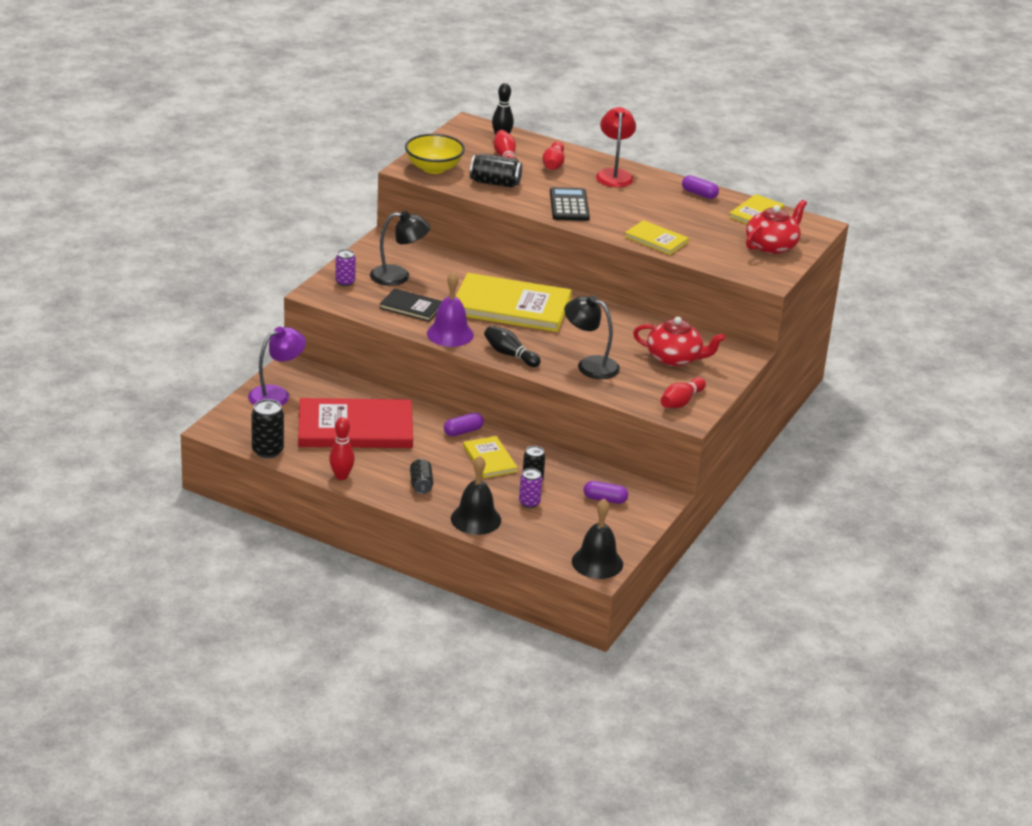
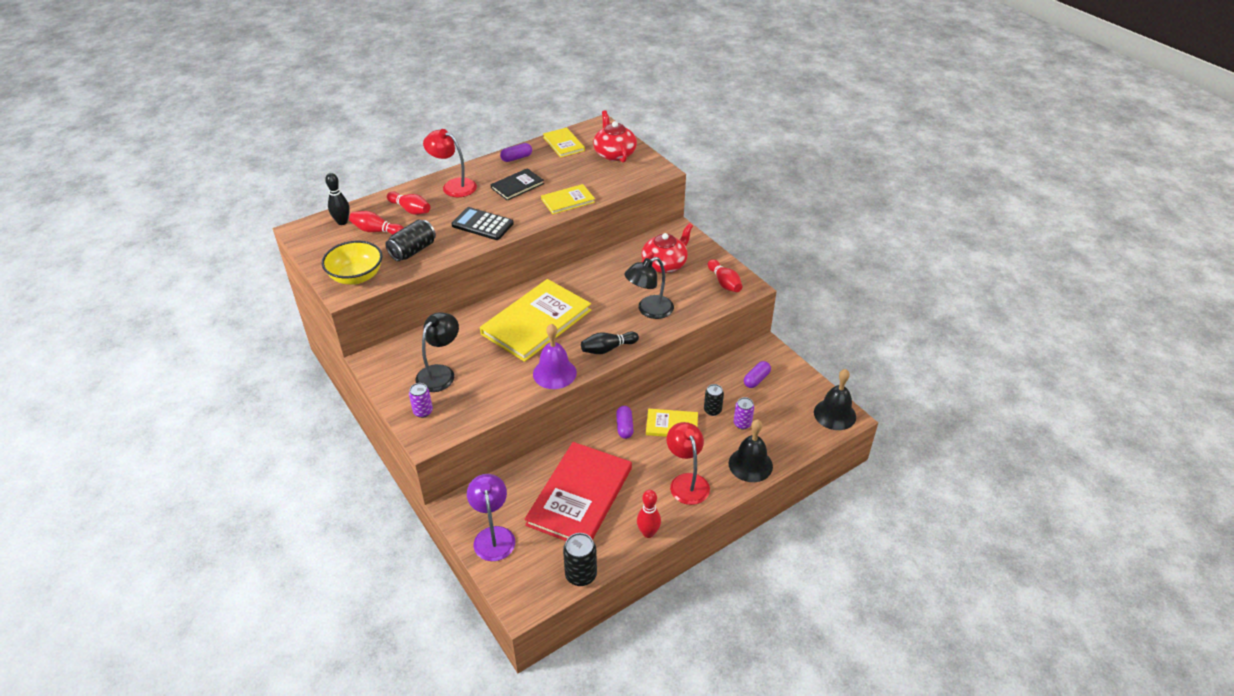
camera: 60 degrees left, 10 degrees up
(411, 307) = (496, 382): black book -> black book (517, 186)
(421, 484) = (687, 482): black can -> red lamp

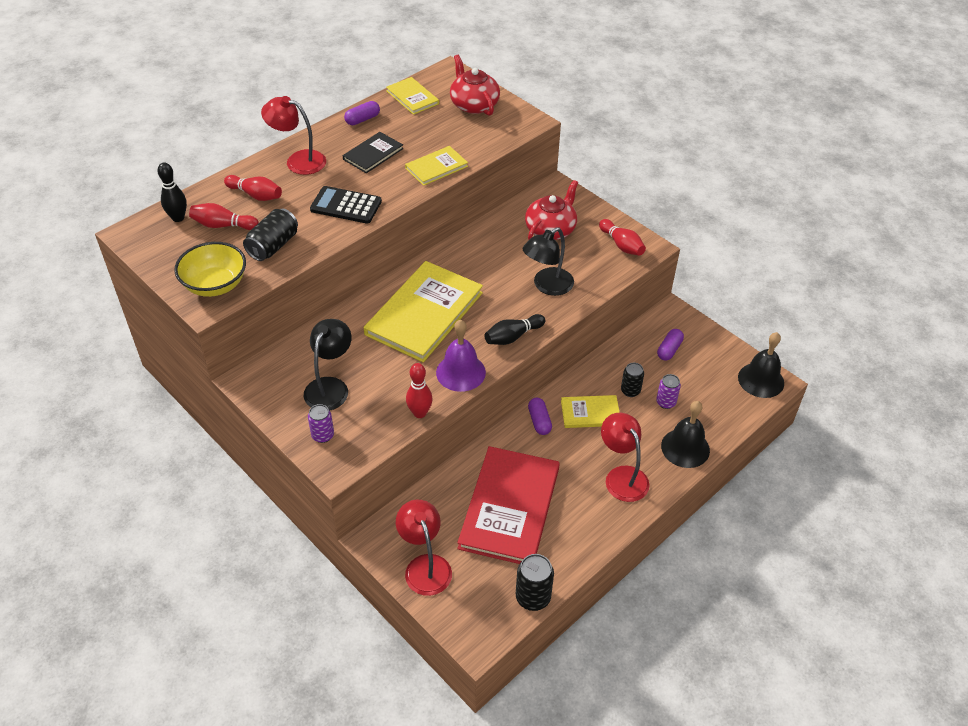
camera: 10 degrees left, 5 degrees up
(493, 536) = (425, 566): purple lamp -> red lamp
(648, 533) = (594, 539): red bowling pin -> red bowling pin (420, 413)

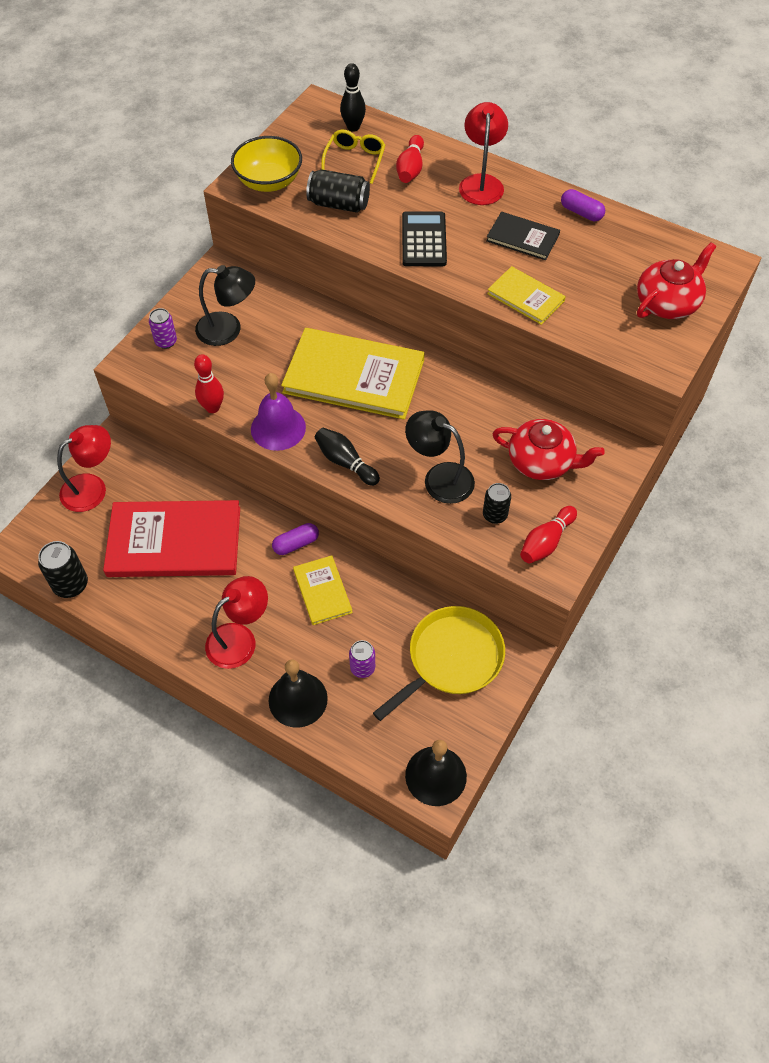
camera: 75 degrees right, 10 degrees up
(223, 225) = (355, 160): red bowling pin -> yellow glasses
(412, 97) = (649, 243): yellow book -> none
(630, 391) = (369, 626): black can -> black can (495, 515)
(669, 350) = (451, 659): purple capsule -> yellow pan

